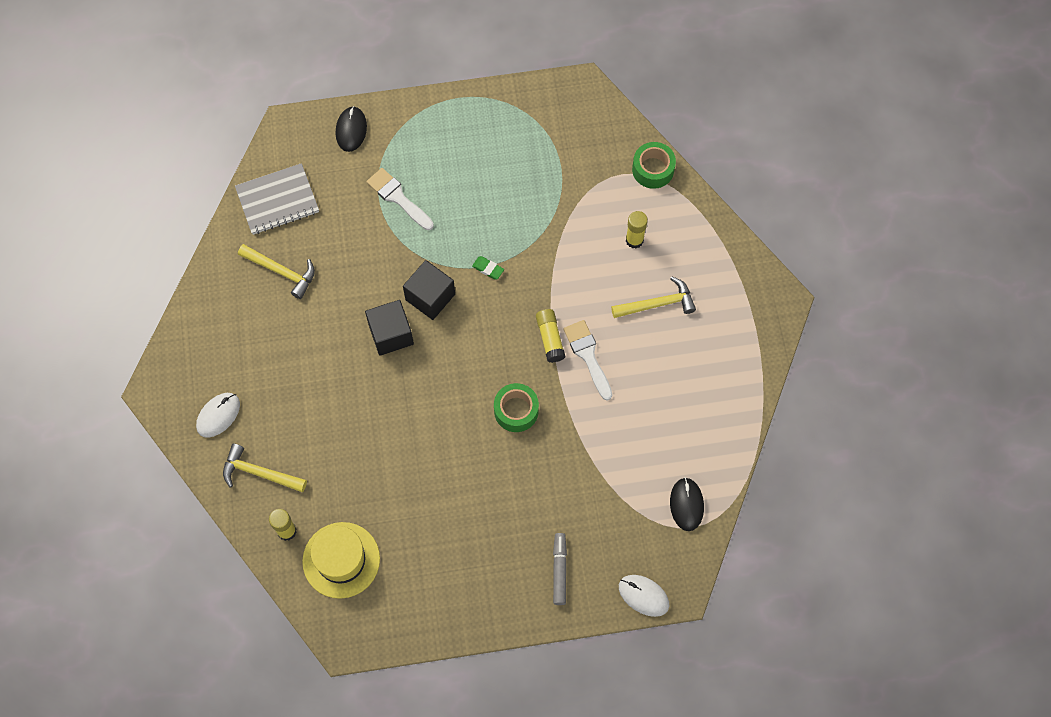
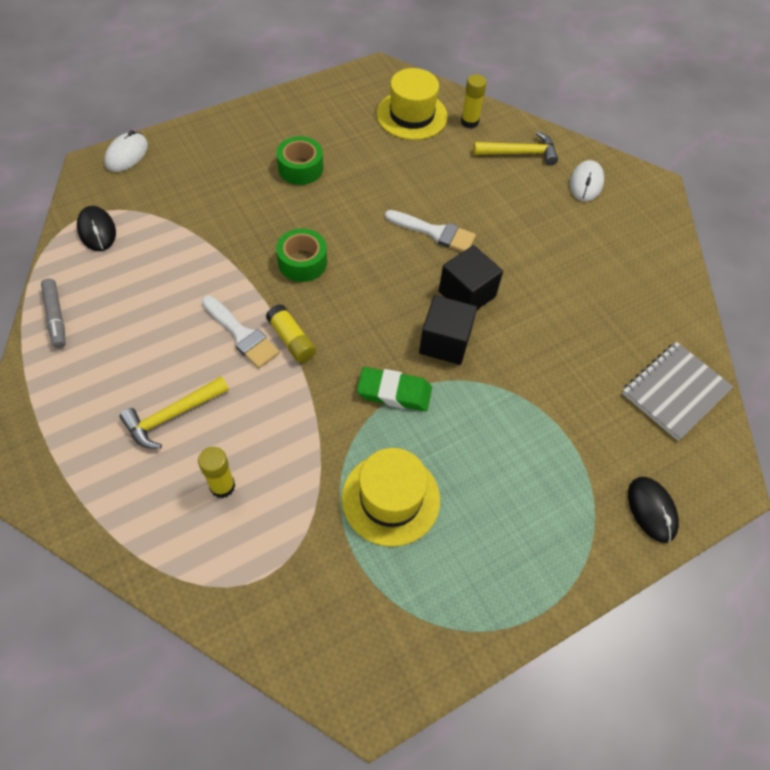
camera: 155 degrees right, 10 degrees down
(282, 272) = (616, 319): yellow hammer -> none
(398, 197) = (542, 441): white brush -> white brush (435, 232)
(488, 269) = (394, 392): green eraser -> green eraser, size x1.84
(523, 194) = (391, 498): none -> yellow hat
(559, 570) = (212, 153): grey marker -> grey marker (56, 317)
(643, 596) = (126, 154): white mouse -> white mouse turned 75 degrees counterclockwise
(653, 169) = (222, 599): green tape -> green tape (300, 168)

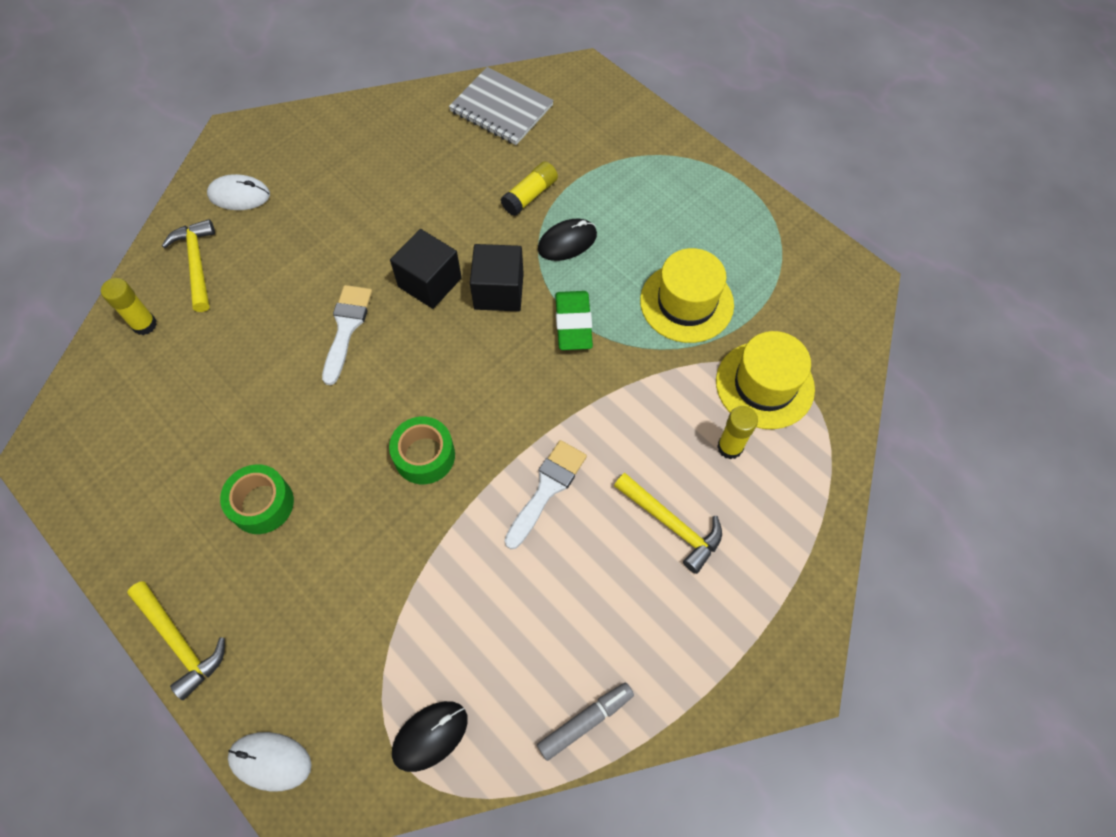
camera: 100 degrees left, 5 degrees up
(222, 122) = (180, 642): none -> yellow hammer
(291, 340) = (538, 435): yellow glue stick -> yellow glue stick (530, 195)
(412, 115) = (138, 393): yellow hat -> yellow hat (764, 385)
(651, 510) = (624, 119): black mouse -> black mouse (567, 242)

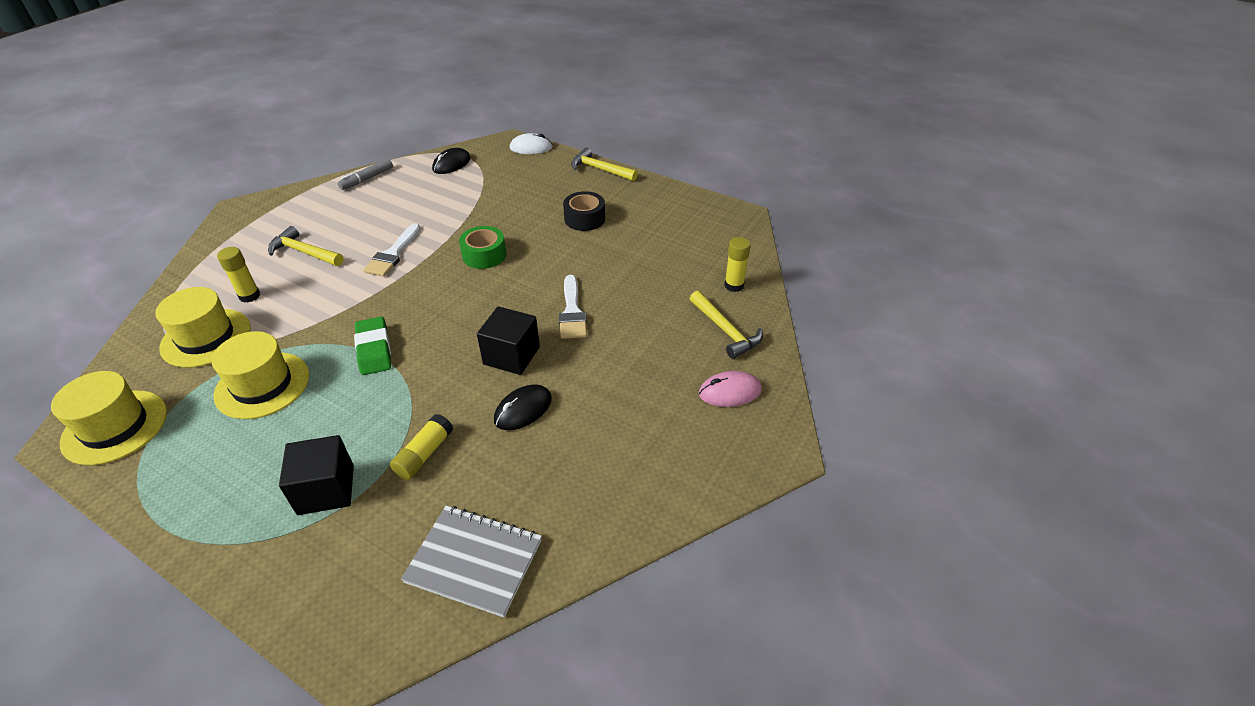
camera: 165 degrees right, 20 degrees down
(239, 195) = (730, 392): white mouse -> pink mouse
(262, 504) = (584, 219): green tape -> black tape
(499, 291) = (445, 361): black cube -> black cube (326, 489)
(567, 242) = (381, 415): black mouse -> black mouse (523, 410)
(819, 284) = (115, 427): none -> yellow hat

